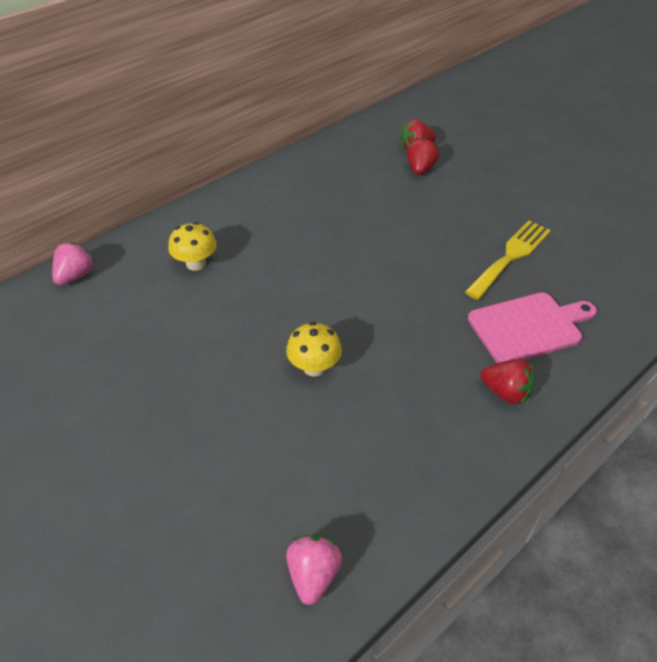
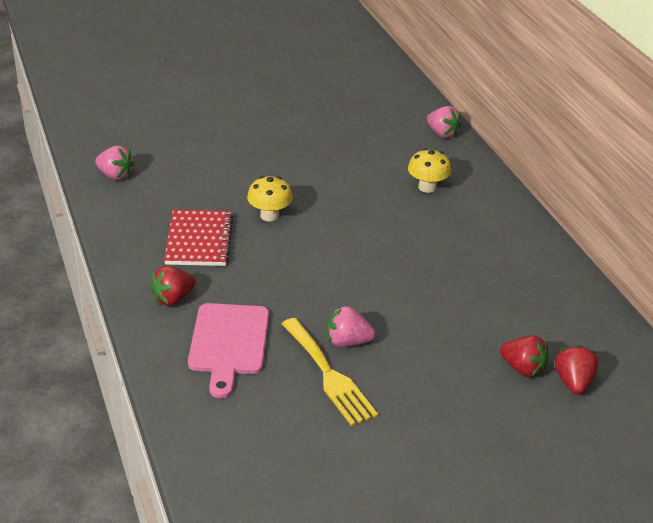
camera: 110 degrees right, 10 degrees down
(397, 411) = (199, 240): none -> red notebook
(464, 257) = (347, 342): none -> pink strawberry

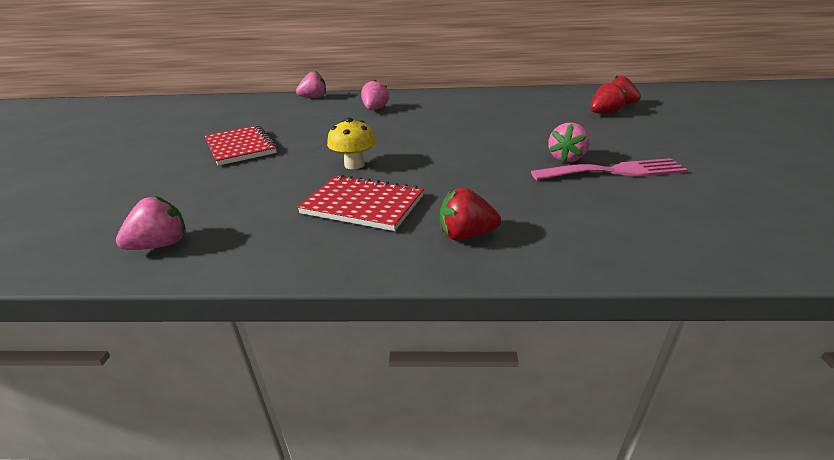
camera: 65 degrees left, 5 degrees down
(173, 299) = (466, 235): red strawberry -> red strawberry turned 105 degrees clockwise
(229, 343) = (561, 211): pink cutting board -> none
(277, 142) = (240, 147): none -> red notebook
(329, 375) = (614, 171): yellow fork -> pink fork
(427, 187) = (375, 109): yellow mushroom -> pink strawberry

